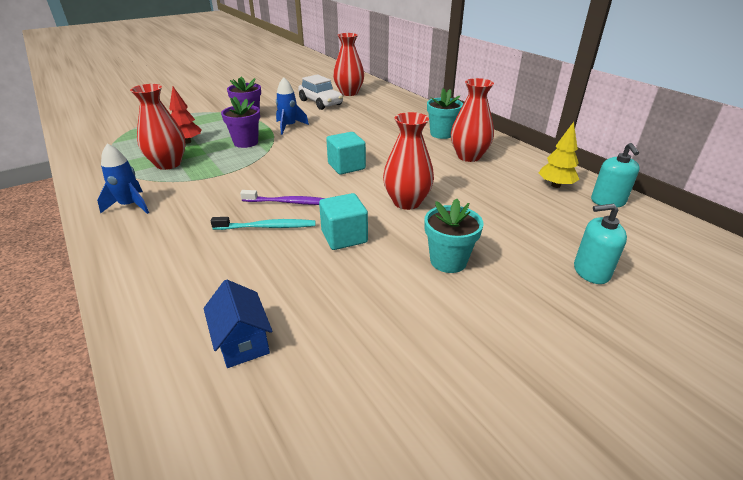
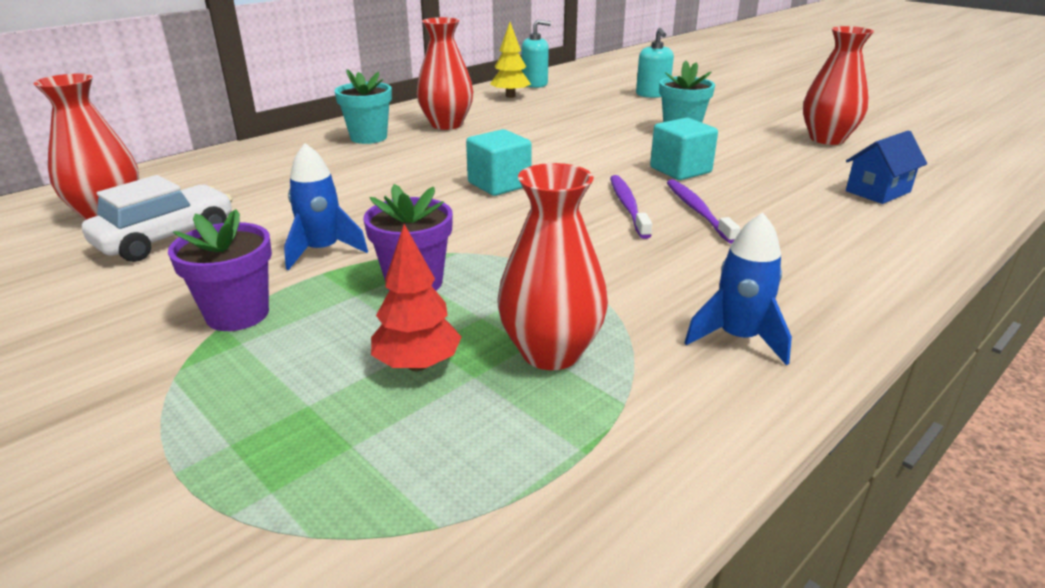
camera: 100 degrees left, 5 degrees down
(267, 227) = (697, 210): turquoise toothbrush -> purple toothbrush
(407, 202) = (583, 148): red vase -> red vase (827, 139)

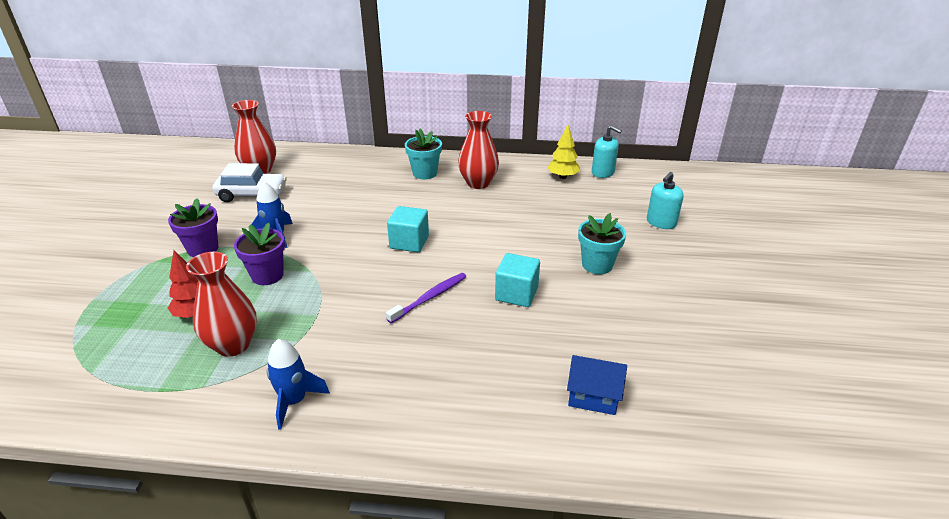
camera: 50 degrees right, 5 degrees up
(697, 210) = (454, 326): purple toothbrush -> none
(827, 139) = (684, 337): red vase -> none

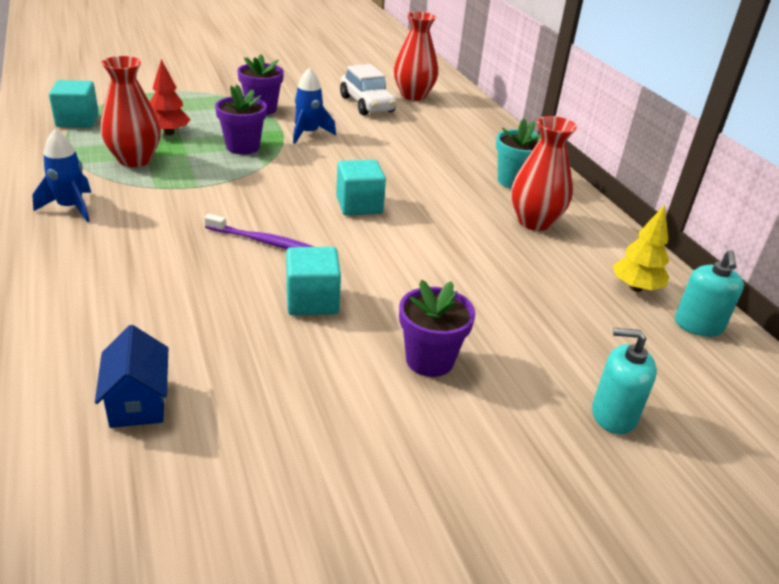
camera: 60 degrees right, 0 degrees up
(98, 374) = (77, 120): none -> turquoise cube
(597, 265) = (429, 360): turquoise flower pot -> purple flower pot

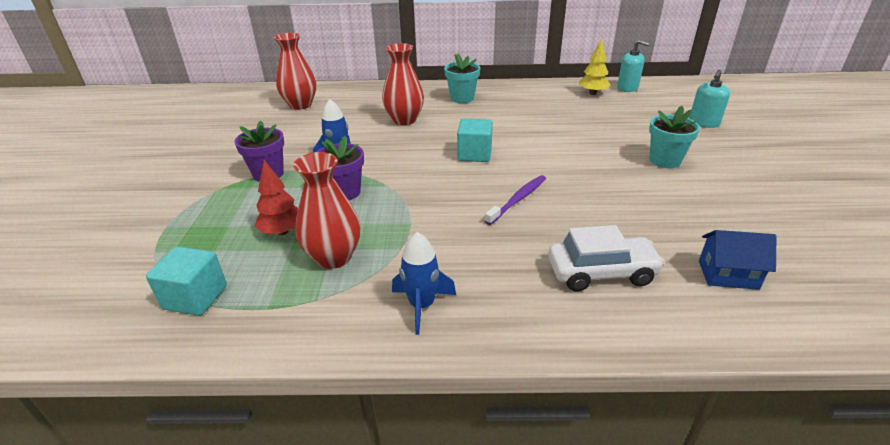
camera: 65 degrees left, 0 degrees up
(312, 301) = (601, 190): turquoise cube -> none
(367, 104) = (301, 125): white car -> white car (601, 273)
(429, 360) = (665, 161): purple flower pot -> turquoise flower pot
(534, 222) = (516, 103): red vase -> red vase (404, 120)

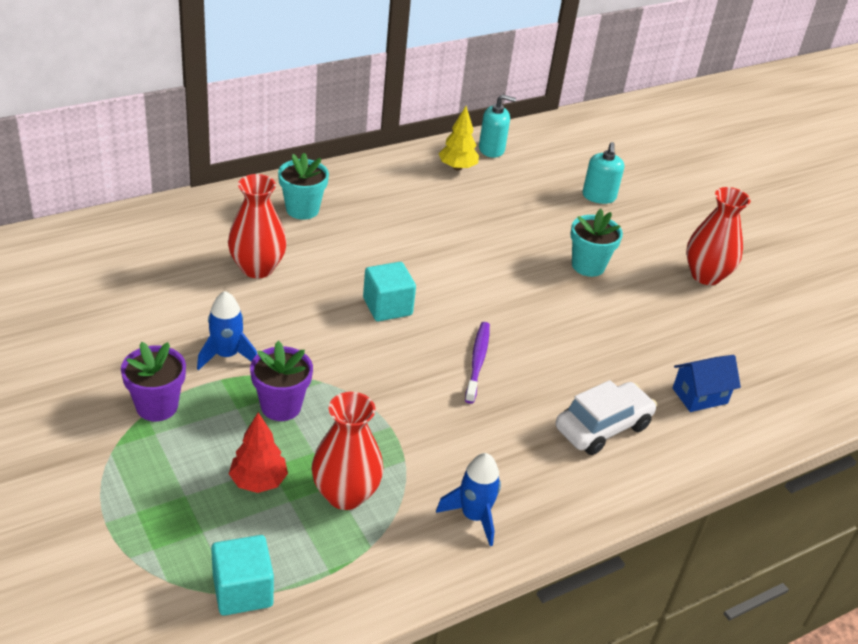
camera: 35 degrees left, 5 degrees up
(300, 105) = (80, 272): red vase -> red vase (706, 275)

